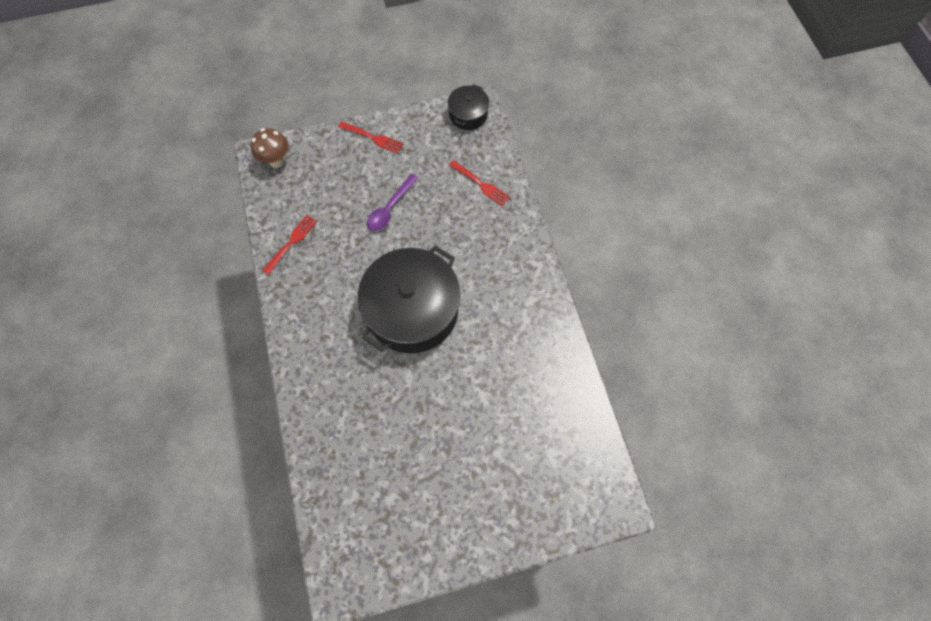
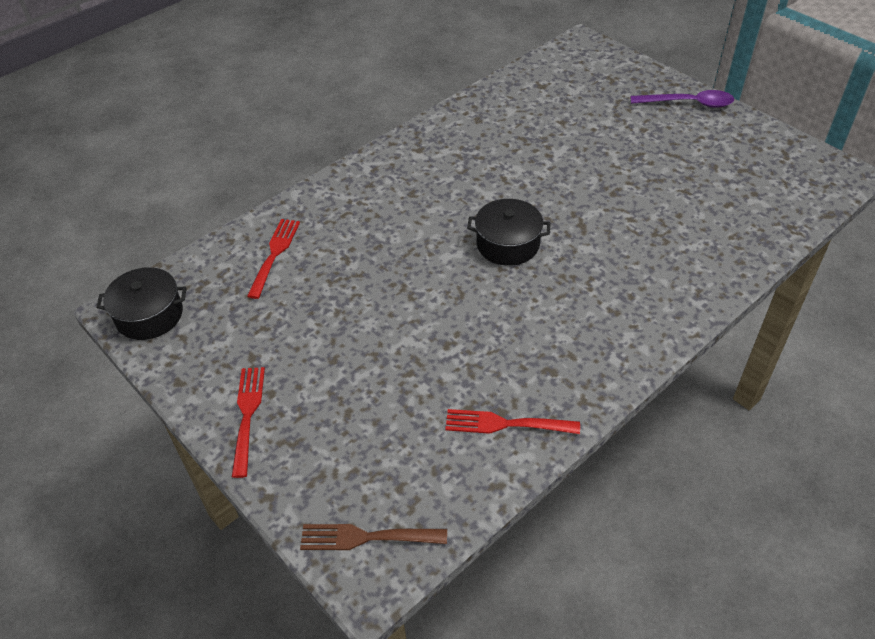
camera: 115 degrees left, 20 degrees down
(276, 161) = (367, 537): brown mushroom -> brown fork
(390, 208) = (370, 333): purple spoon -> purple spoon (688, 103)
(412, 310) = (508, 244): black pot -> black pot, size x0.48

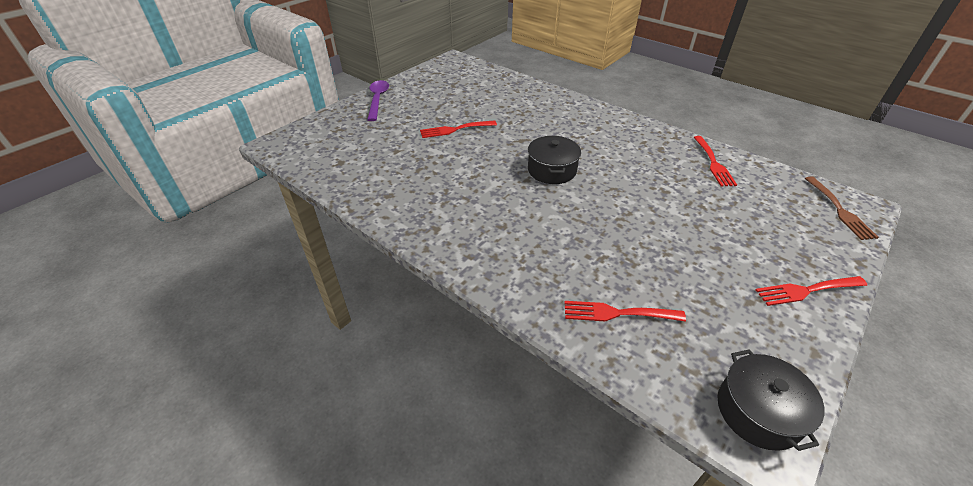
camera: 100 degrees left, 5 degrees down
(610, 167) = (455, 129): none -> red fork

